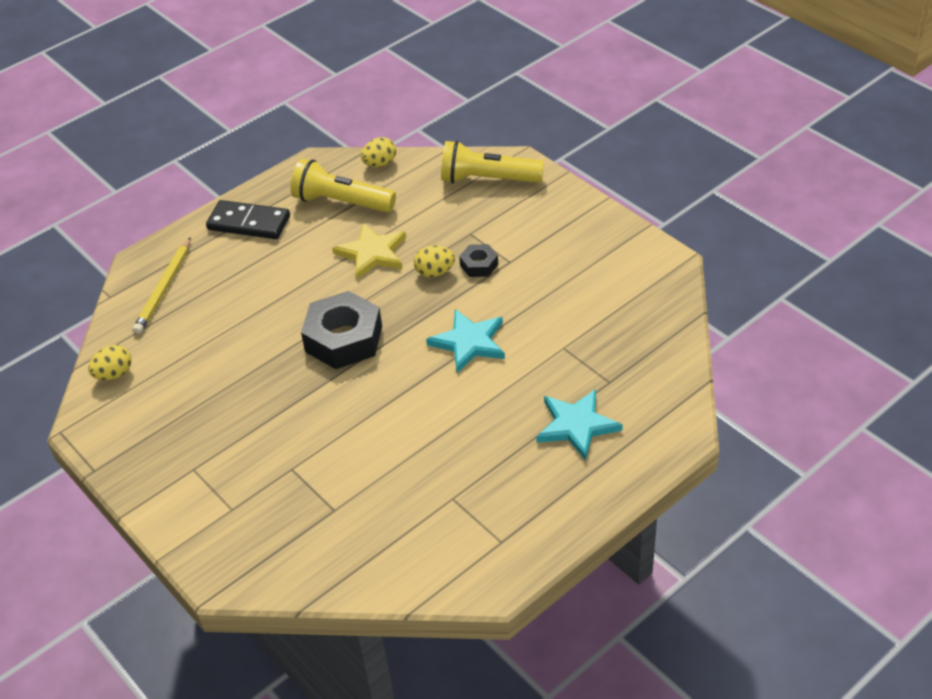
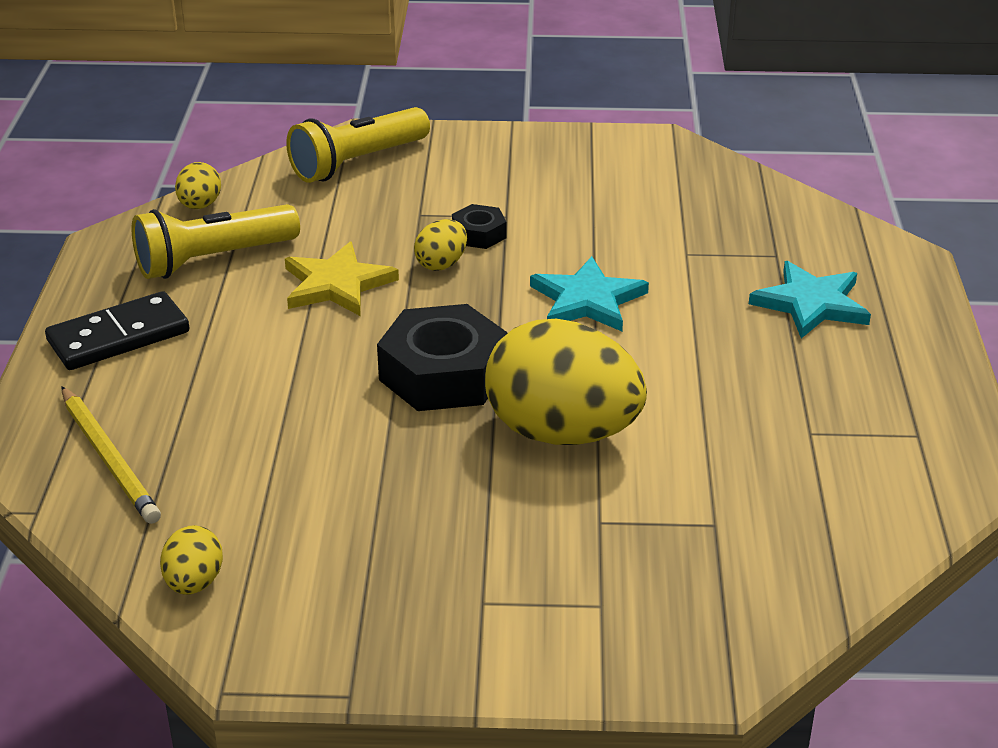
camera: 50 degrees left, 10 degrees down
(344, 410) = (562, 433): none -> yellow egg

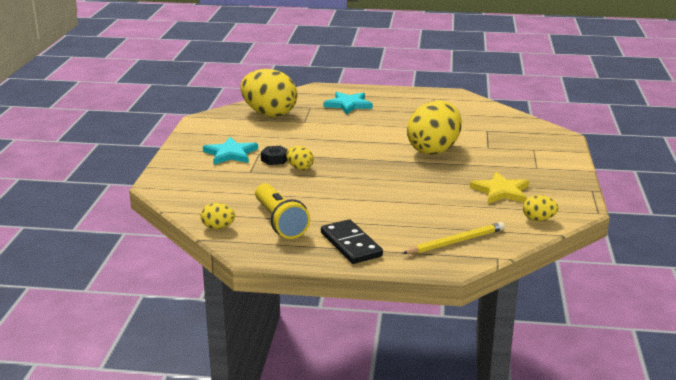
camera: 85 degrees left, 10 degrees down
(337, 284) = (312, 191): yellow star -> yellow star (501, 191)
(358, 163) = (188, 185): yellow flashlight -> none
(443, 374) = (391, 170): black nut -> none
(587, 300) = (338, 141): turquoise star -> turquoise star (230, 154)
(714, 209) = (269, 114): none -> yellow egg

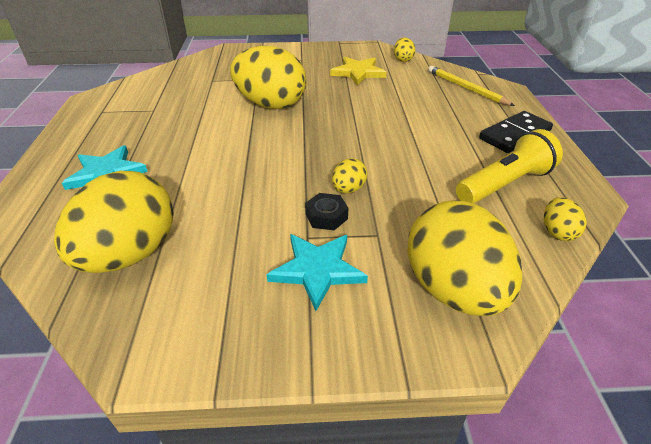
camera: 100 degrees left, 15 degrees up
(193, 185) = (453, 290): none -> yellow egg

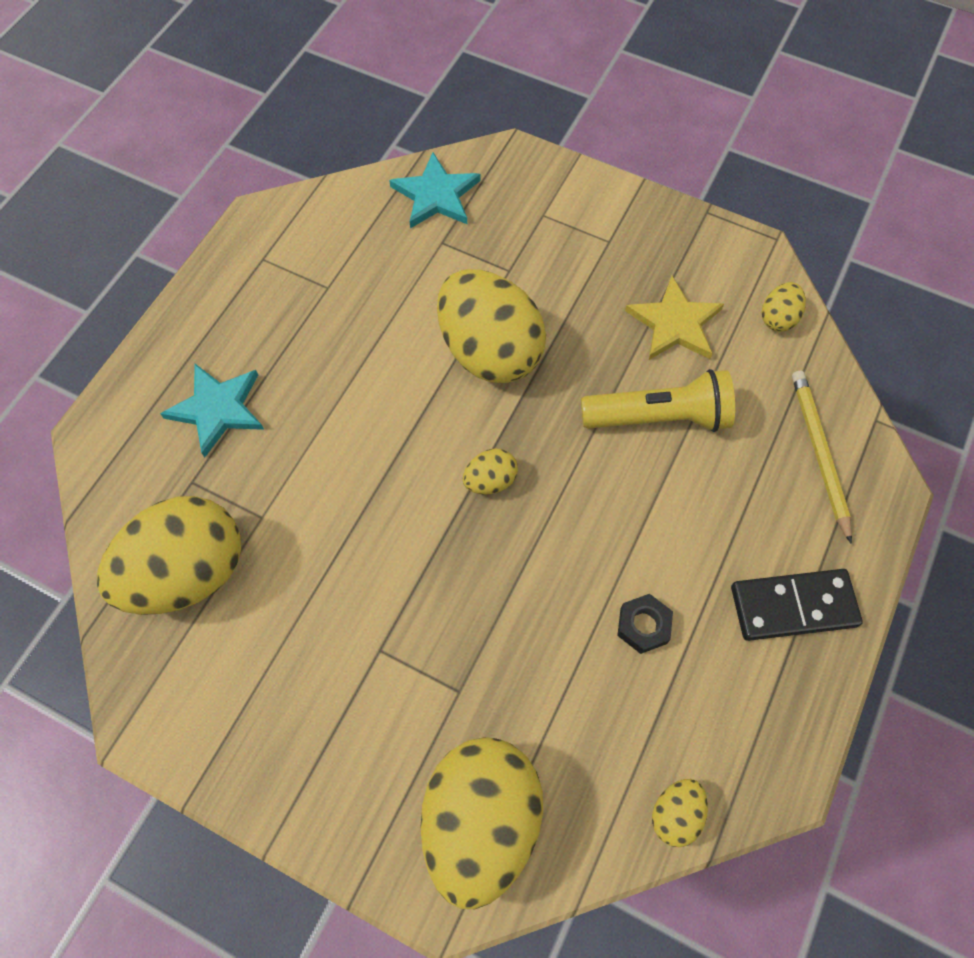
camera: 30 degrees right, 25 degrees up
(317, 270) = (359, 707): turquoise star -> turquoise star (436, 195)
(326, 216) = (421, 628): black nut -> black nut (643, 626)
(348, 189) = (477, 594): yellow egg -> yellow egg (490, 481)
(504, 184) = (685, 695): yellow flashlight -> yellow flashlight (659, 416)

